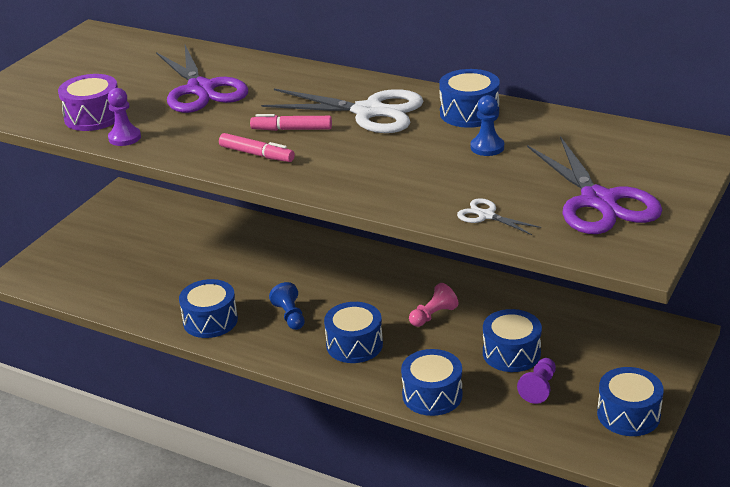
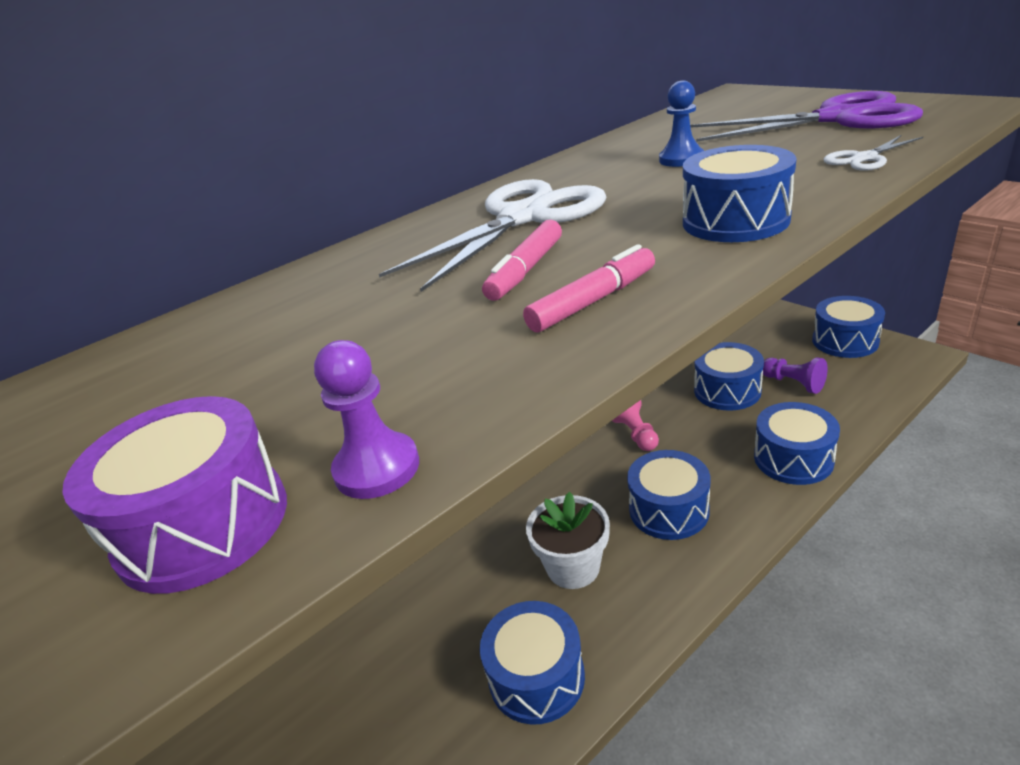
camera: 65 degrees left, 0 degrees up
(201, 89) = (272, 354): purple scissors -> none
(290, 316) = (573, 567): blue pawn -> white flower pot
(469, 113) = (584, 167): blue drum -> blue drum (735, 221)

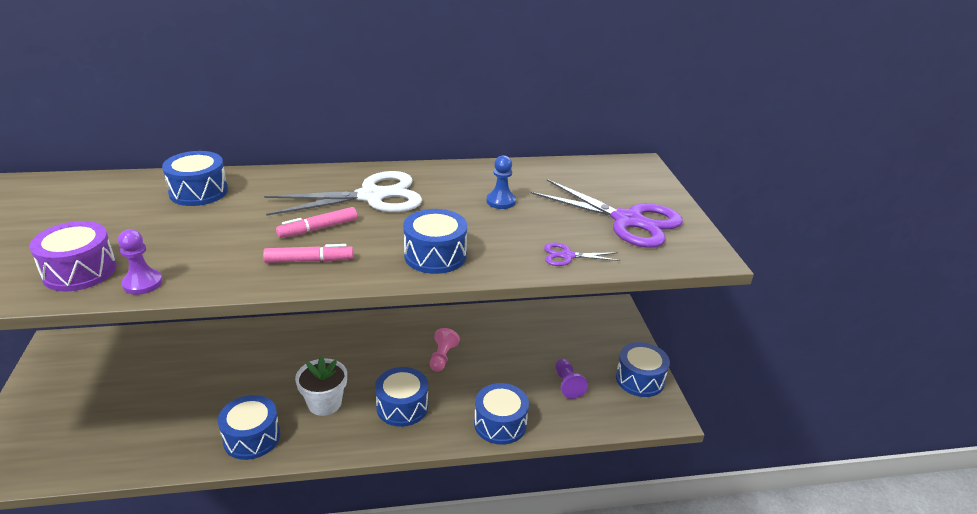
camera: 25 degrees right, 0 degrees up
(727, 391) = (524, 365): blue drum -> blue drum (198, 192)
(864, 158) = (567, 256): white scissors -> purple scissors

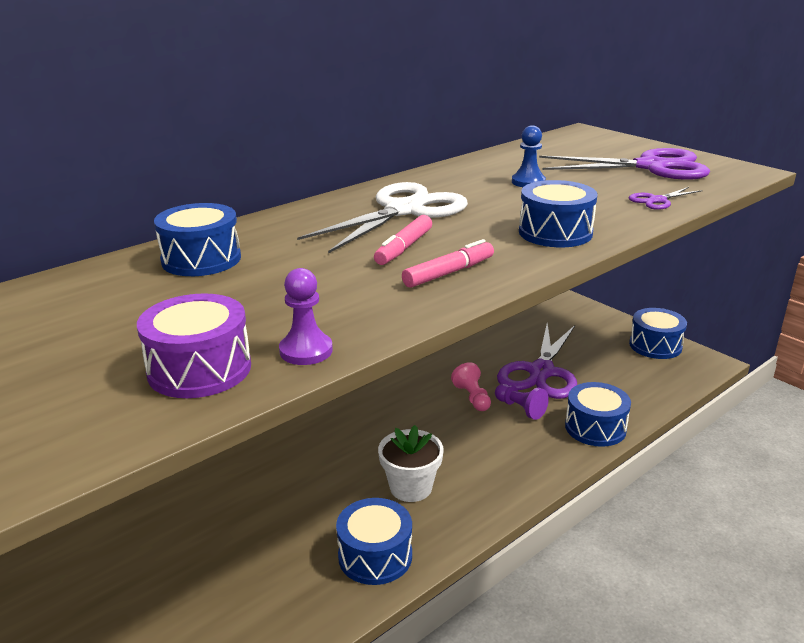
camera: 30 degrees left, 5 degrees down
(402, 407) = (491, 454): blue drum -> none
(517, 360) = (541, 372): none -> purple scissors
(567, 384) = (607, 373): purple pawn -> purple pawn (520, 408)

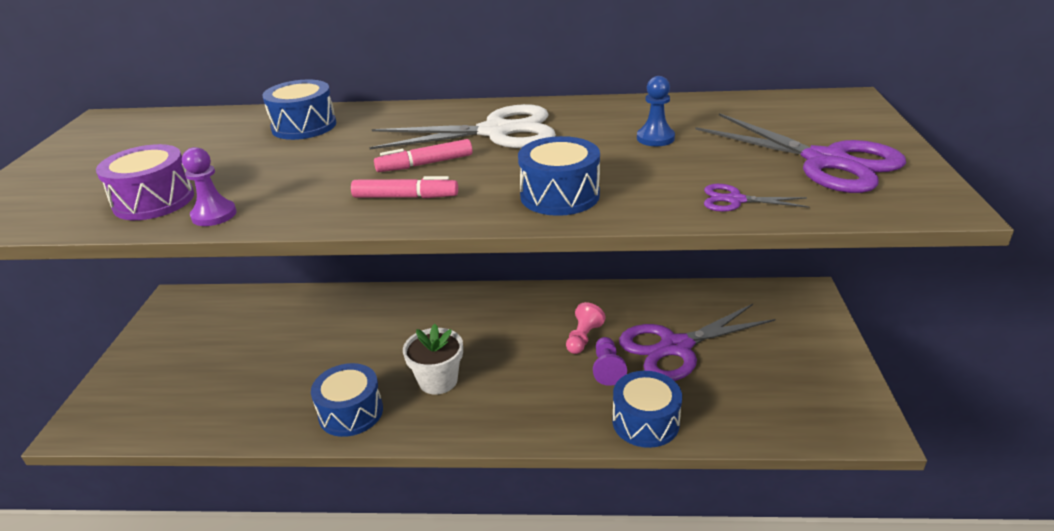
camera: 45 degrees right, 5 degrees up
(655, 345) = (837, 381): blue drum -> none

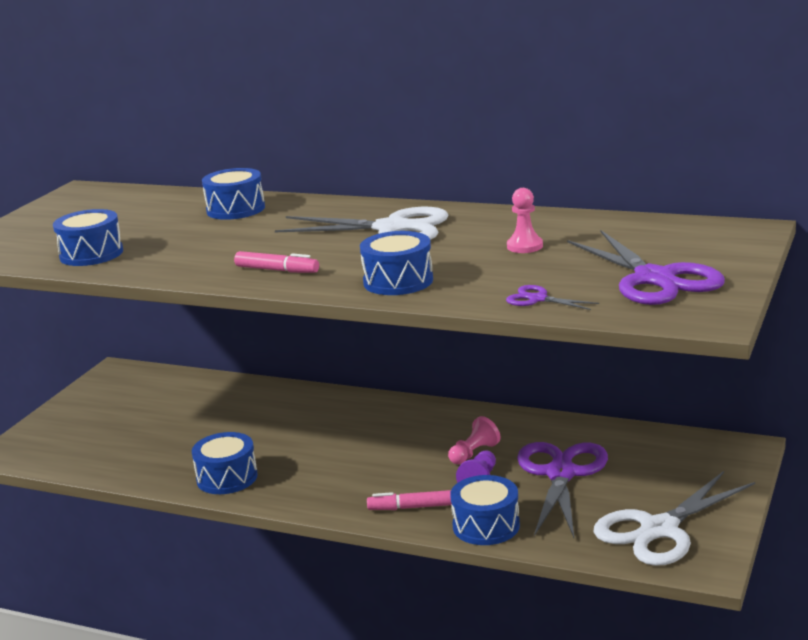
camera: 20 degrees right, 10 degrees down
(154, 201) = (91, 254): purple drum -> blue drum
(214, 215) = (129, 268): purple pawn -> none
(425, 164) = (311, 248): pink marker -> pink marker (412, 507)
(438, 380) = (315, 466): white flower pot -> none
(655, 138) = (525, 246): blue pawn -> pink pawn
(675, 347) = (561, 474): purple scissors -> purple scissors turned 105 degrees clockwise
(802, 394) = (659, 529): none -> white scissors

